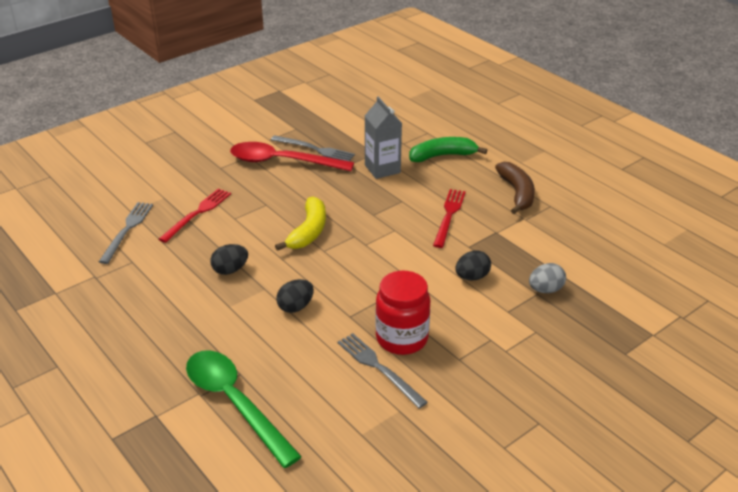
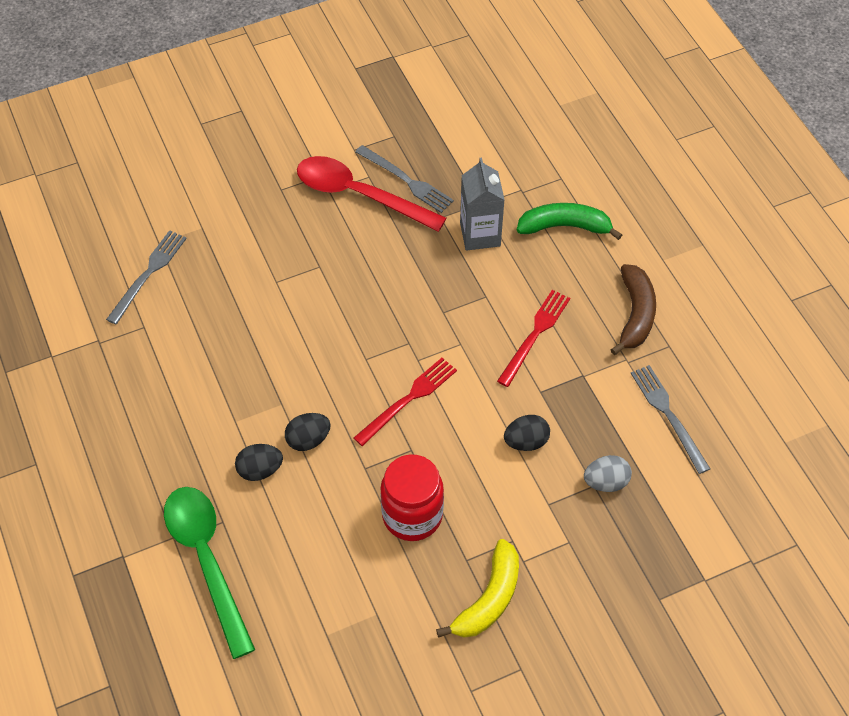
camera: 15 degrees right, 20 degrees up
(197, 213) = (234, 264): red fork -> red fork (408, 399)
(230, 270) = (250, 366): black egg -> black egg (260, 470)
(308, 231) = (357, 323): yellow banana -> yellow banana (489, 599)
(379, 368) = (373, 551): grey fork -> grey fork (668, 415)

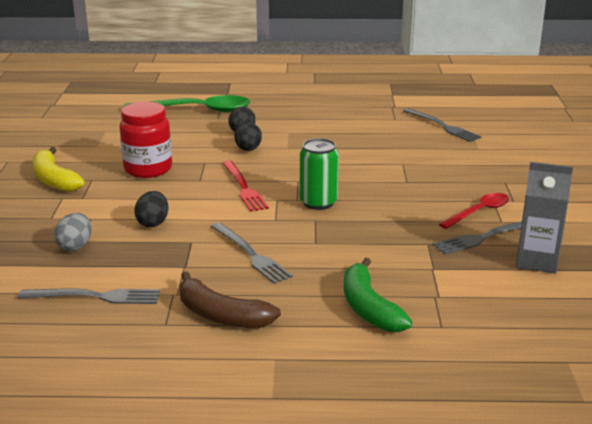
camera: 115 degrees right, 30 degrees down
(359, 195) = (479, 212): red spoon -> red spoon, size x0.57
(407, 322) = (318, 203): none -> green can
(480, 234) = (391, 257): grey carton -> grey carton (536, 261)
(535, 335) = (251, 254): red fork -> grey fork
(565, 226) = (368, 307): green banana -> green banana turned 135 degrees clockwise

